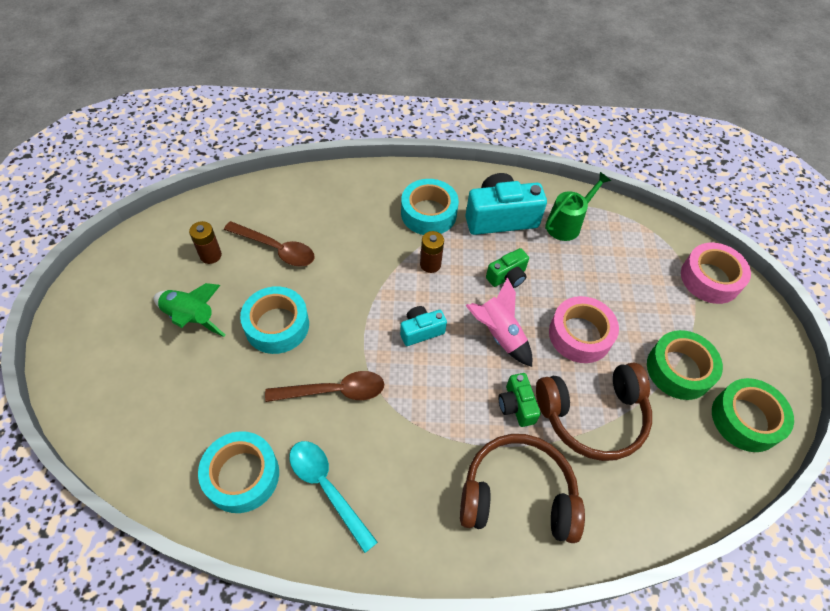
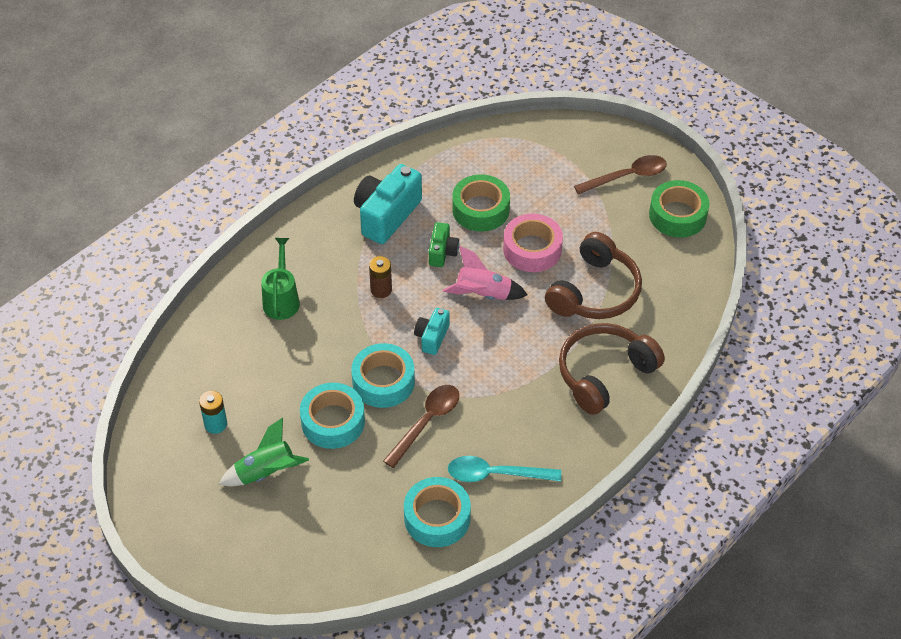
camera: 45 degrees left, 5 degrees down
(210, 255) = (215, 424): brown battery -> turquoise battery
(276, 249) = (258, 377): brown spoon -> brown spoon (627, 176)
(428, 213) = (332, 256): turquoise tape -> turquoise tape (383, 381)
(516, 406) = (545, 327): green camera -> none
(567, 224) = (437, 180): green watering can -> green watering can (281, 299)
(679, 370) = (612, 218): green tape -> green tape (480, 209)
(710, 279) = (569, 141): pink tape -> none

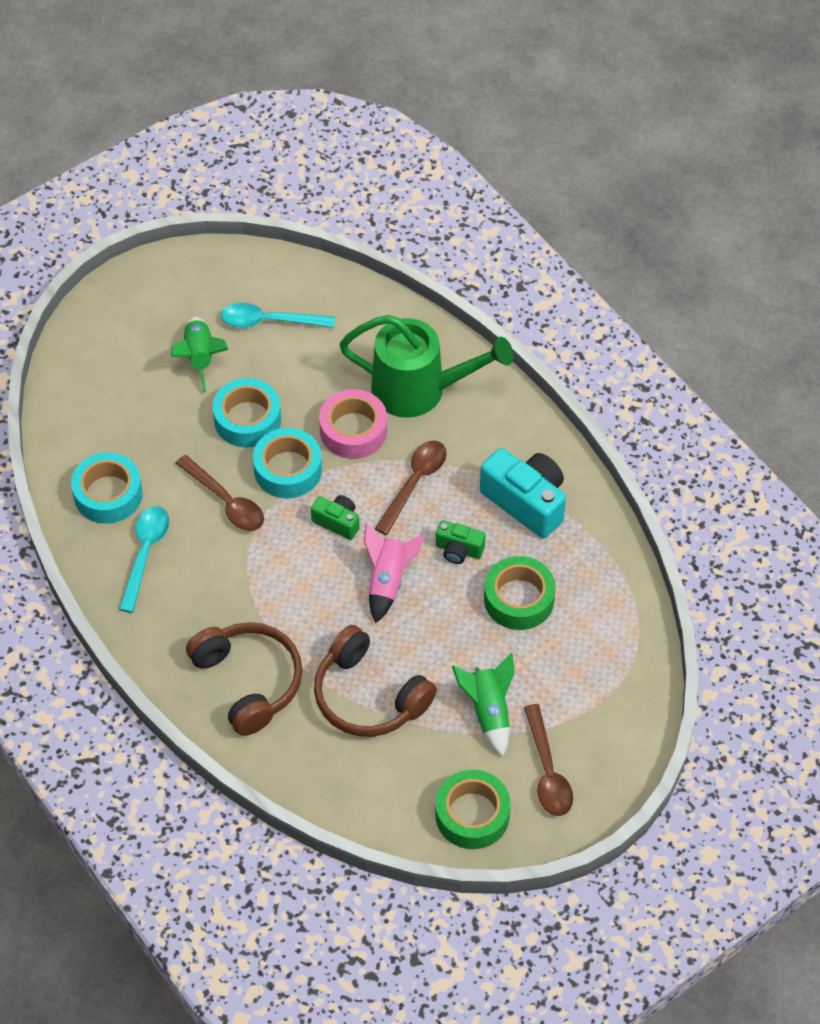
camera: 100 degrees right, 5 degrees up
(215, 424) = (269, 321): turquoise battery -> turquoise spoon
(281, 299) = (420, 390): green watering can -> green watering can, size x1.75
(381, 290) = (415, 483): brown battery -> brown spoon
(432, 337) = (337, 522): turquoise camera -> green camera
(532, 249) = (446, 642): pink tape -> pink tape (353, 430)
(587, 216) = (488, 711): none -> green rocket

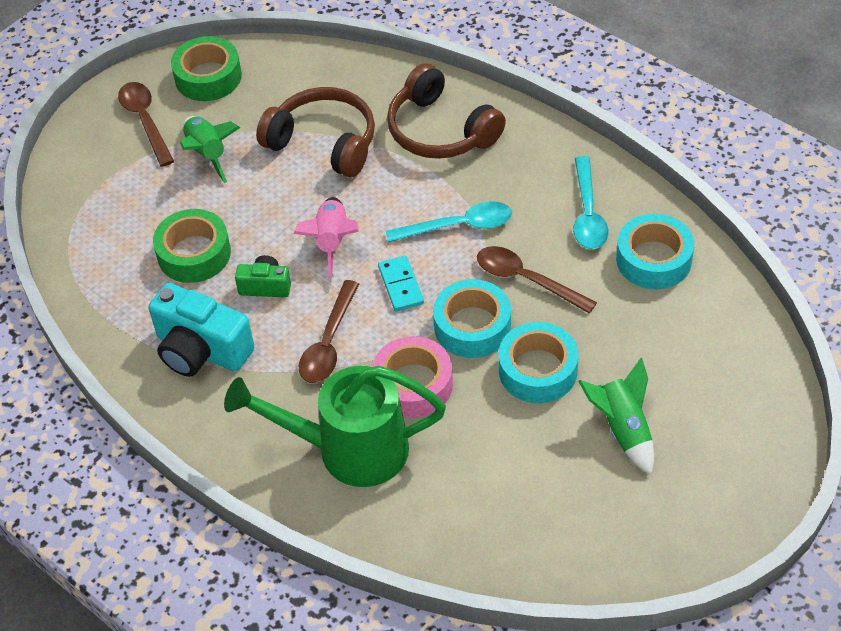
camera: 170 degrees right, 5 degrees down
(269, 321) = (559, 495): turquoise spoon -> turquoise spoon (459, 226)
(337, 522) = (401, 285): green camera -> turquoise domino

